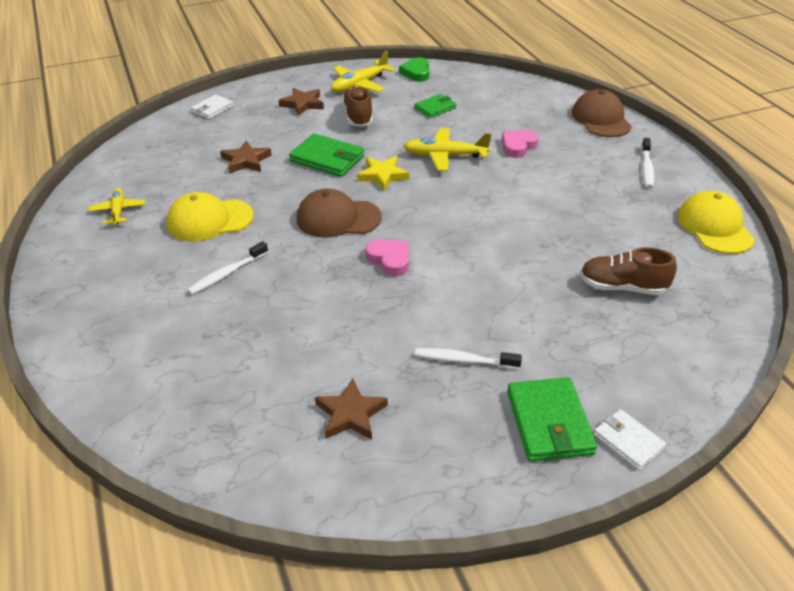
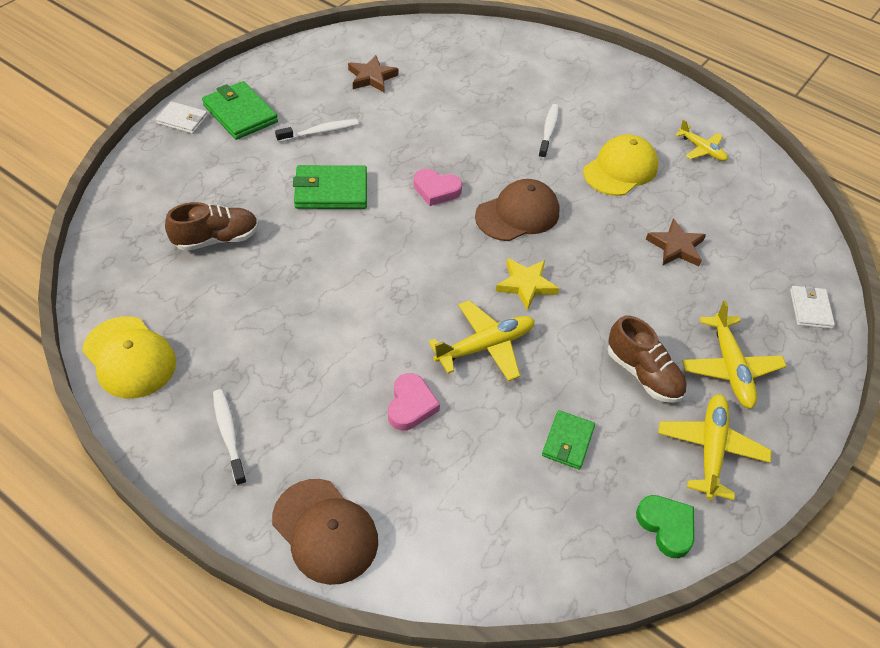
camera: 145 degrees right, 10 degrees up
(303, 104) = (730, 367): brown star -> yellow plane
(327, 159) = (603, 285): green wallet -> green wallet (331, 191)

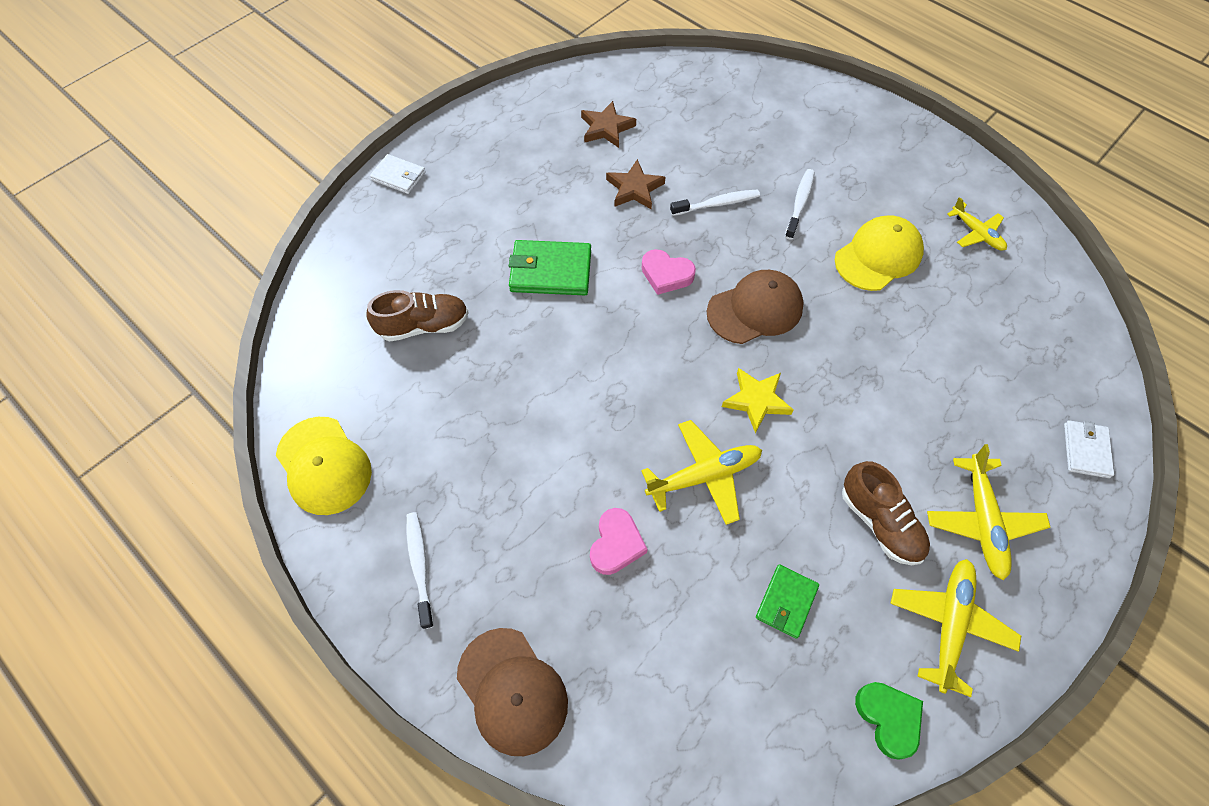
camera: 10 degrees right, 10 degrees up
(240, 114) = (460, 170): green wallet -> none
(320, 132) = (544, 196): white toothbrush -> white toothbrush (717, 204)
(676, 247) = (934, 360): brown star -> brown star (634, 189)

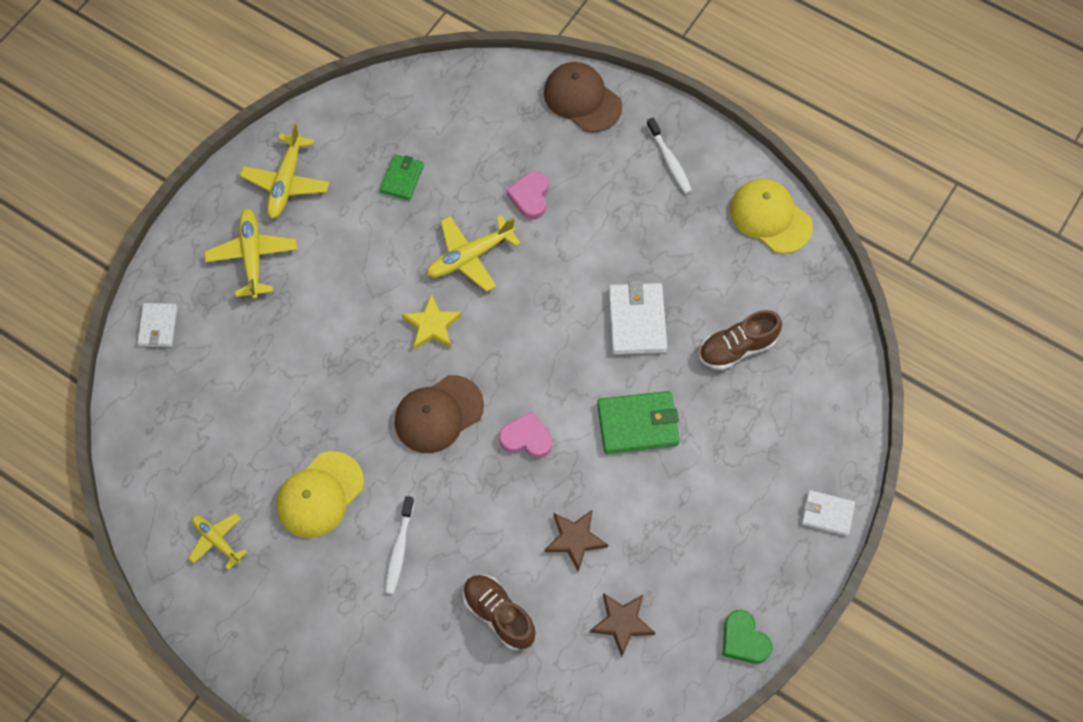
camera: 170 degrees right, 5 degrees up
(522, 370) = (636, 320): none -> white wallet
(717, 204) = (485, 534): white toothbrush -> none
(880, 522) = (332, 243): brown shoe -> brown shoe (499, 614)
(888, 718) = (333, 121): green heart -> green heart (744, 640)

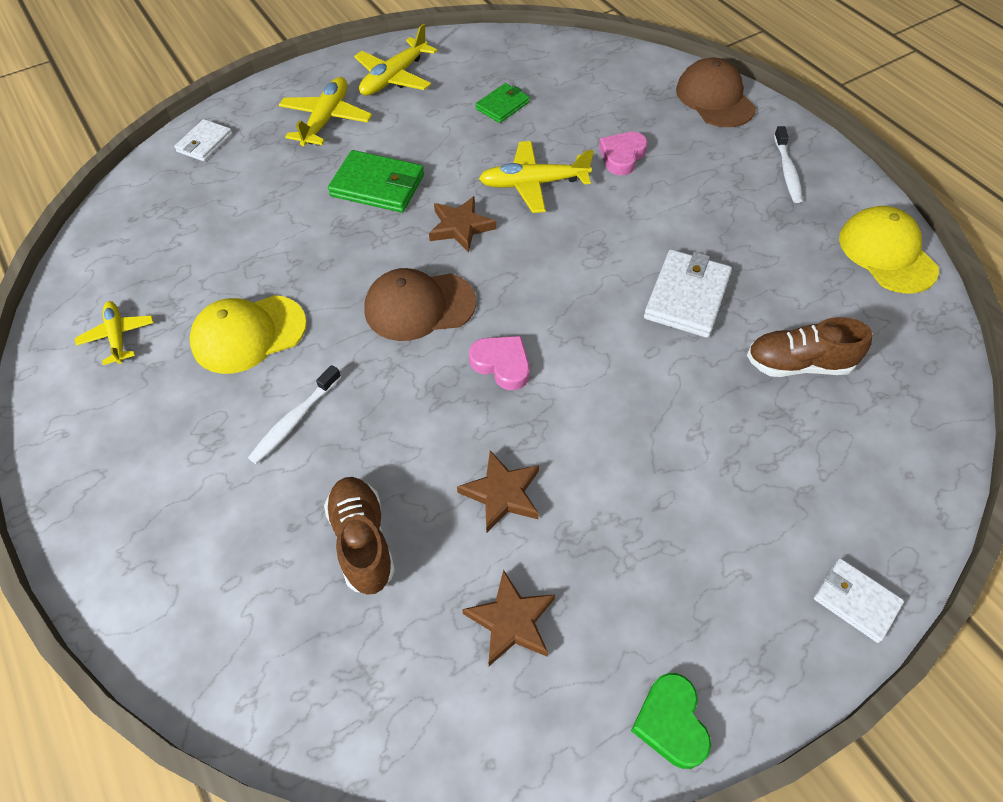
camera: 25 degrees right, 10 degrees down
(432, 325) = (460, 227): yellow star -> brown star
(638, 424) = (641, 398): green wallet -> green wallet (378, 185)

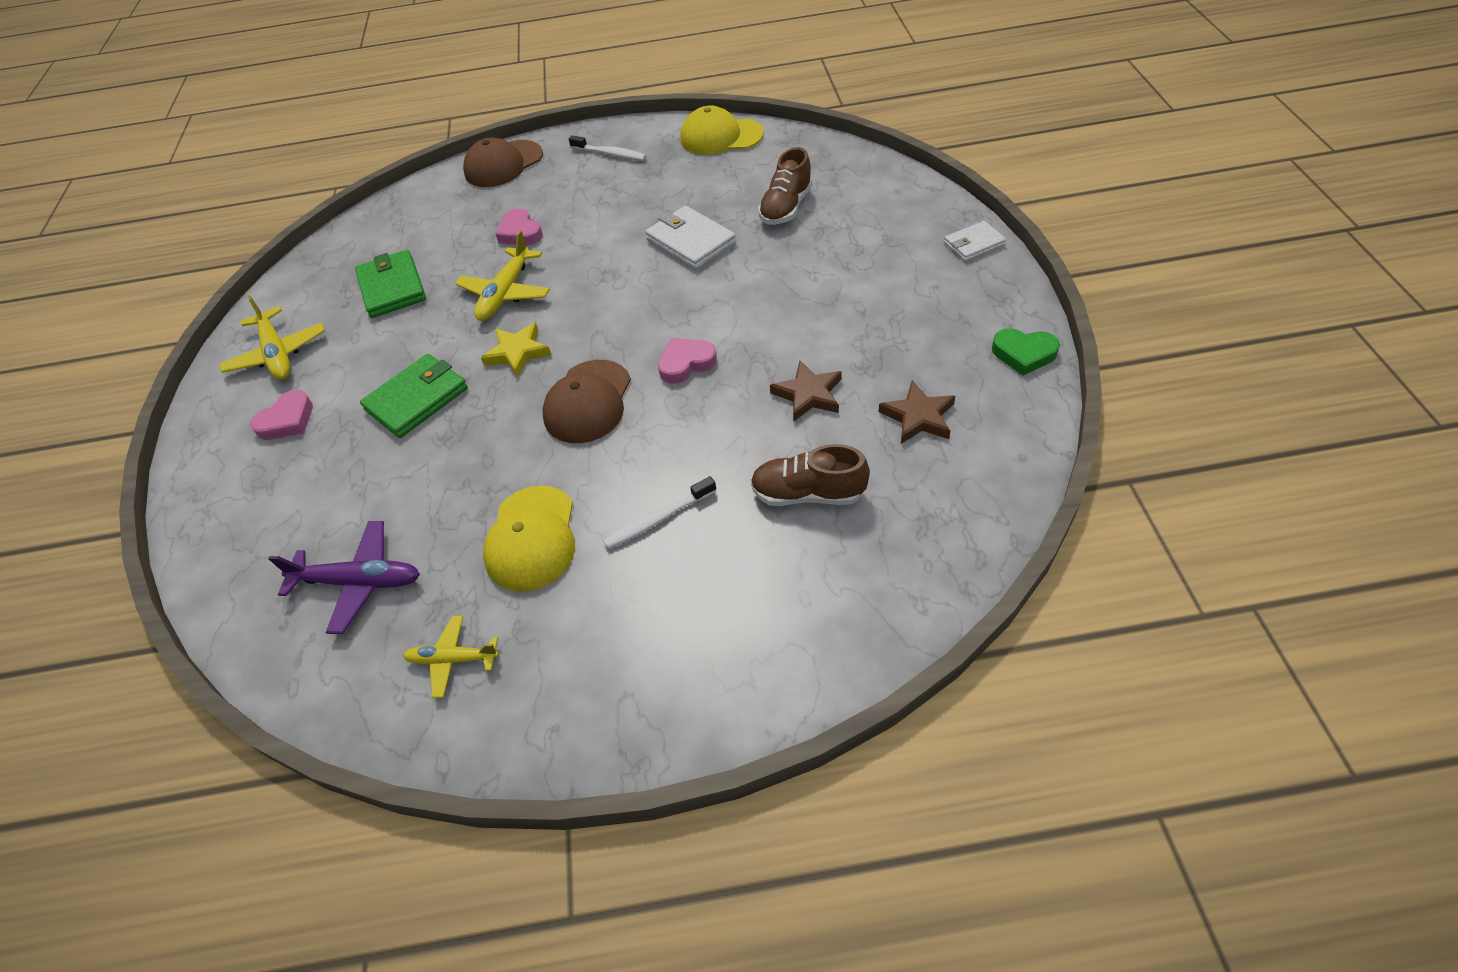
camera: 60 degrees left, 5 degrees down
(179, 242) = (359, 582): none -> purple plane
(204, 143) = (222, 535): white wallet -> none
(294, 420) = (658, 519): white toothbrush -> white toothbrush turned 90 degrees clockwise
(326, 120) = (287, 420): yellow plane -> pink heart
(460, 227) = (518, 352): brown star -> yellow star
(502, 105) = (392, 287): green wallet -> green wallet, size x1.61
(715, 98) = (503, 164): brown cap -> brown cap turned 45 degrees counterclockwise

